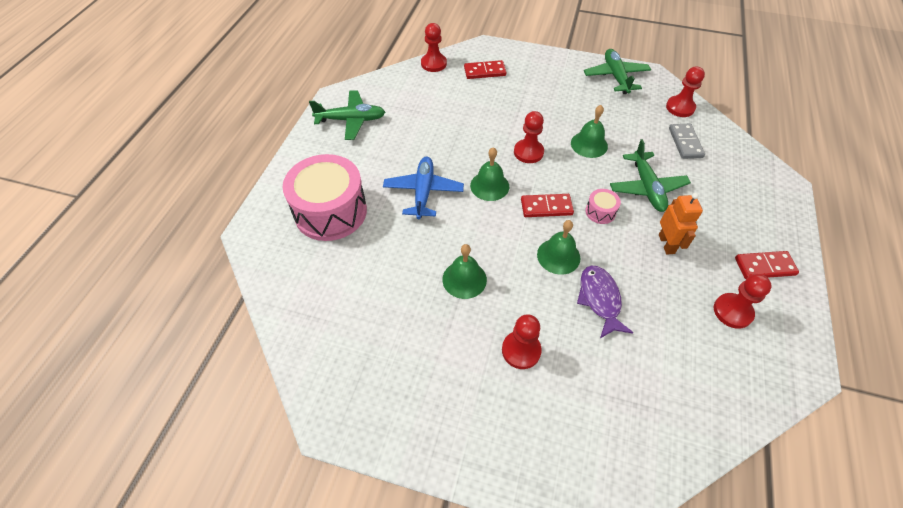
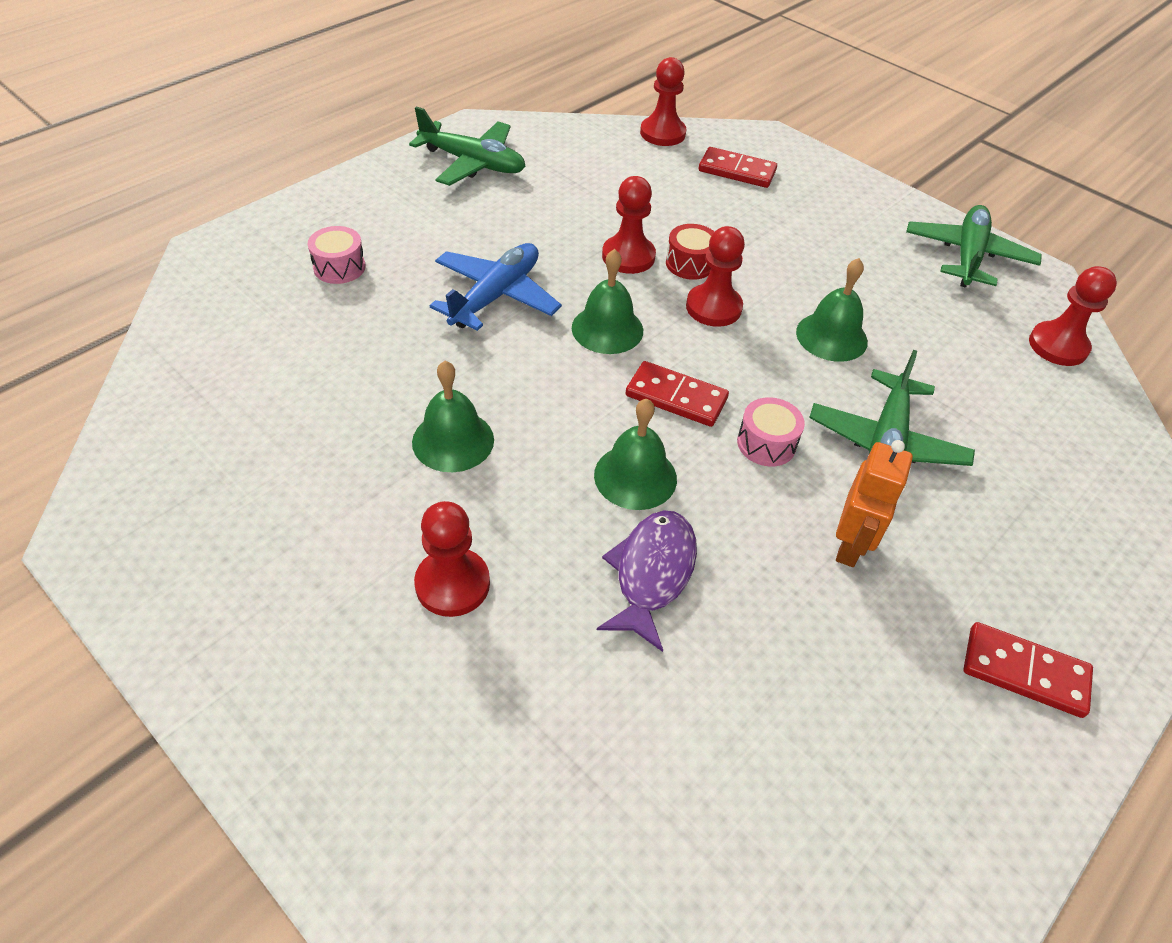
camera: 25 degrees right, 5 degrees down
(330, 211) = (339, 267): pink drum -> pink drum, size x0.42
(501, 133) = (690, 263): none -> red drum
(685, 143) = (1022, 404): grey domino -> none
(732, 311) = (892, 715): red pawn -> red pawn (628, 256)

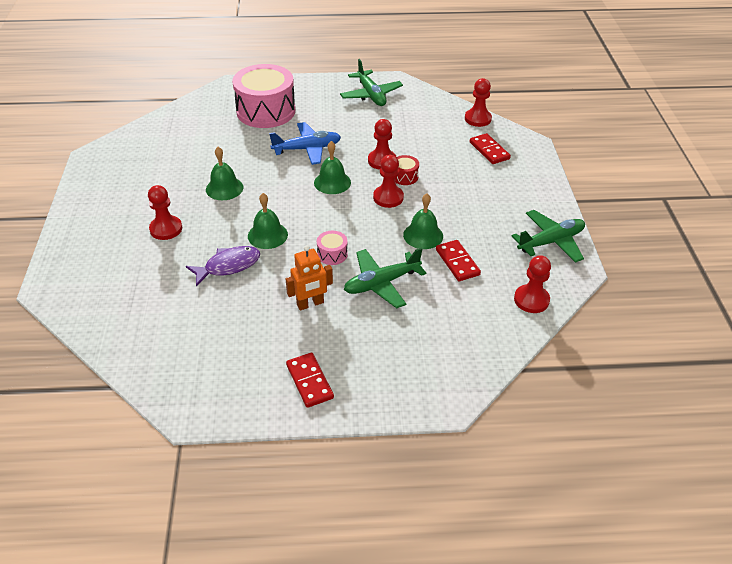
camera: 45 degrees right, 5 degrees down
(339, 267) = (266, 111): pink drum -> pink drum, size x2.40
(676, 397) = (322, 219): red domino -> red domino (457, 262)

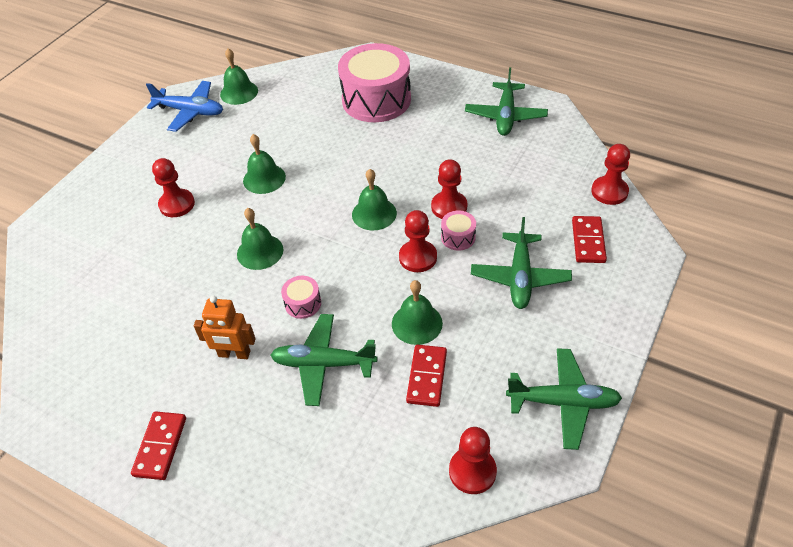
camera: 35 degrees right, 5 degrees up
(144, 138) = (239, 92): none -> green bell
(228, 266) = (196, 272): purple fish -> none
(307, 149) = (381, 162): blue plane -> blue plane (190, 112)
(404, 176) = (458, 237): red drum -> pink drum
(465, 185) = (520, 277): none -> green plane

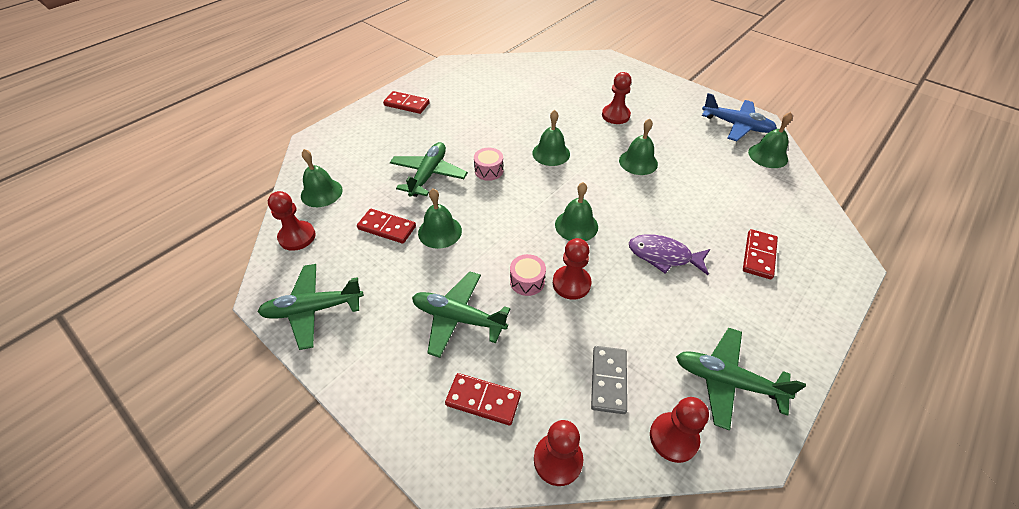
camera: 100 degrees right, 0 degrees up
(190, 112) = (736, 125): blue plane -> blue plane turned 90 degrees counterclockwise
(234, 354) = (459, 135): orange robot -> none
(376, 100) = (759, 255): pink drum -> red domino
(386, 480) = (321, 192): none -> green bell
(395, 152) = (663, 256): none -> purple fish
(418, 257) = (511, 246): red pawn -> red pawn (673, 438)
(534, 173) = (608, 380): none -> grey domino
(563, 402) = (313, 309): green plane -> green plane turned 60 degrees clockwise

